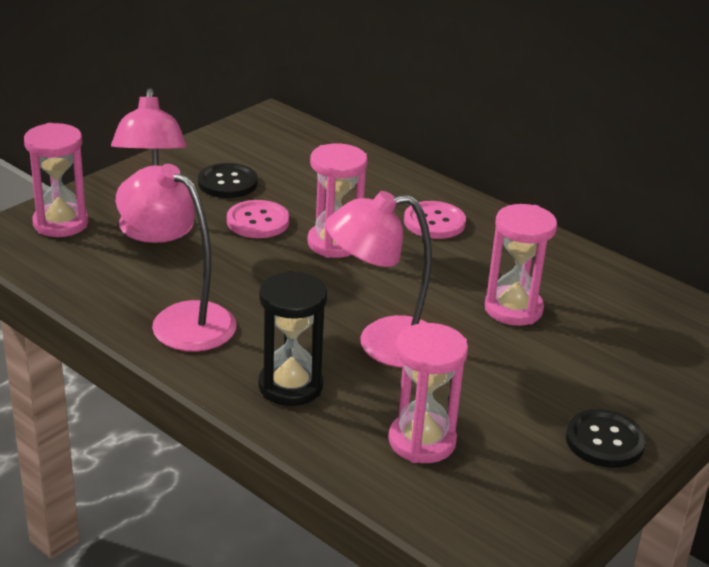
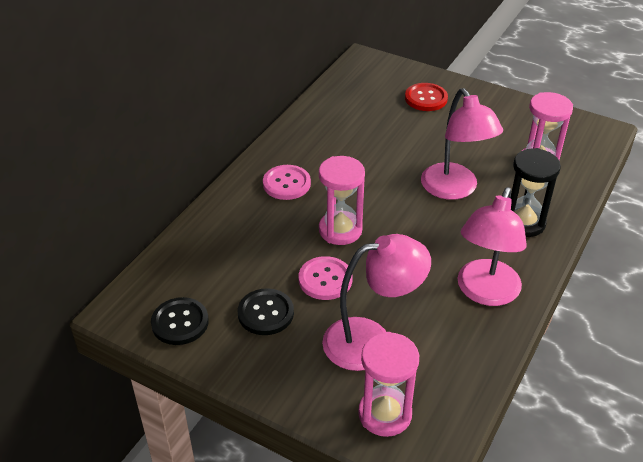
camera: 100 degrees left, 10 degrees up
(513, 309) = (384, 140): pink hourglass -> none
(604, 441) = (493, 102): black button -> black button (180, 322)
(620, 370) = (426, 98): none -> red button

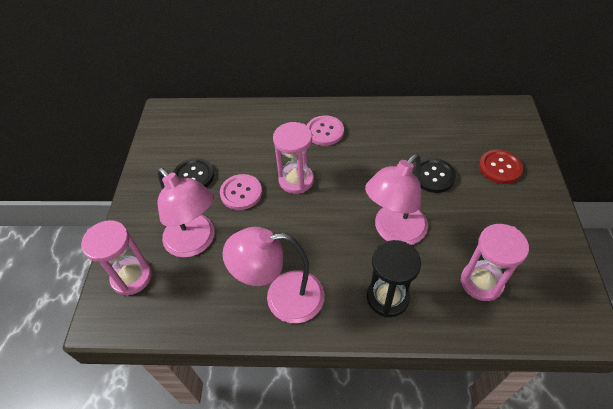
camera: 65 degrees right, 10 degrees up
(180, 322) = (167, 141): black button -> black button (433, 176)

